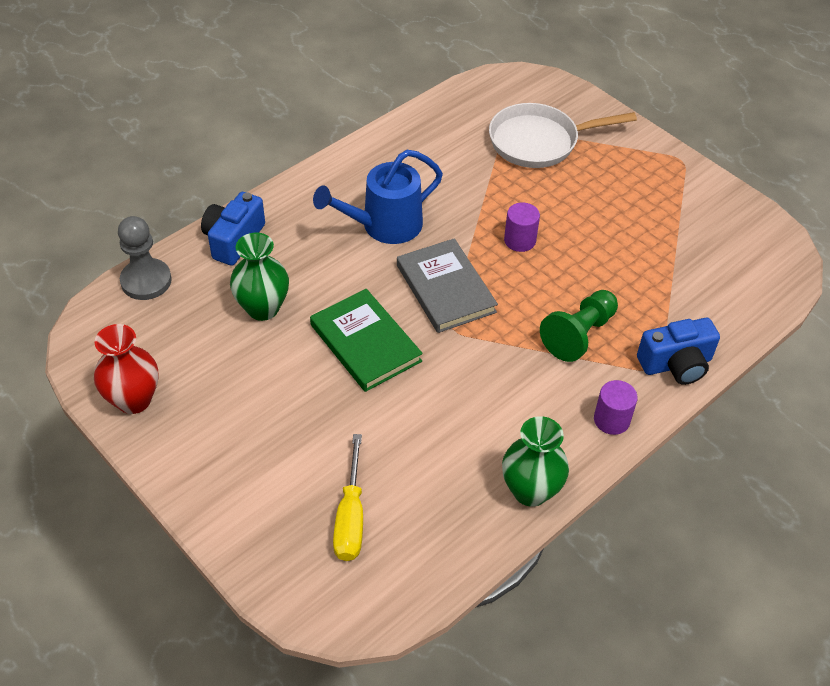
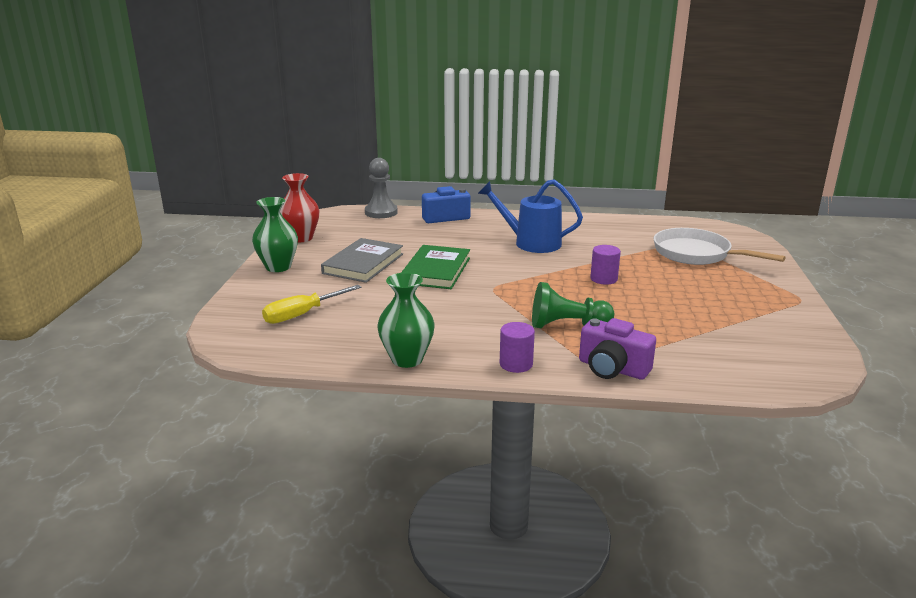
camera: 50 degrees right, 25 degrees down
(263, 308) = (412, 240): green vase -> green vase (278, 267)
(445, 288) = (519, 274): grey book -> grey book (363, 264)
(676, 364) = (612, 369): blue camera -> purple camera

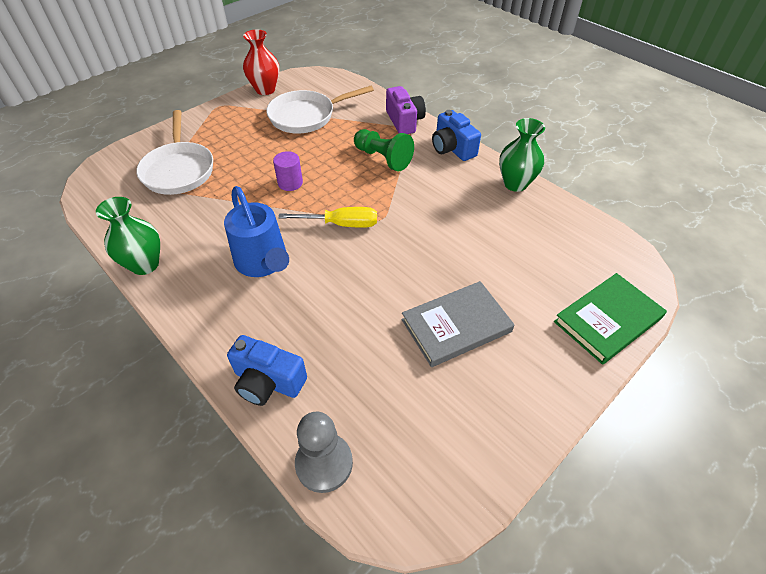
camera: 140 degrees left, 25 degrees up
(278, 267) = (553, 377): green vase -> green vase (145, 264)
(301, 238) = (488, 447): red vase -> red vase (265, 89)
(302, 314) = (565, 271): yellow screwdriver -> yellow screwdriver (341, 224)
(436, 270) = (399, 270): green book -> green book (607, 320)
(516, 364) = (452, 148): purple cylinder -> blue camera
(711, 327) = (306, 116): none -> white pan

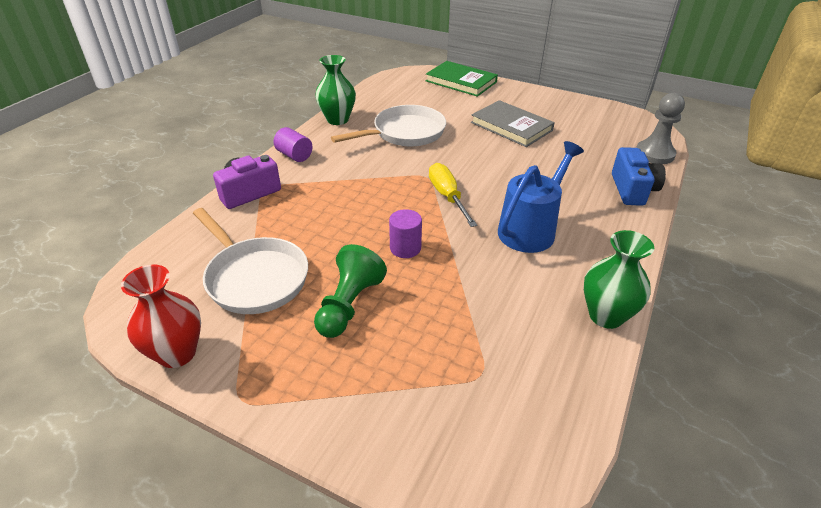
camera: 110 degrees left, 10 degrees down
(179, 170) = (435, 368): white pan -> white pan (405, 133)
(383, 158) = (329, 193): green pawn -> green pawn (349, 305)
(452, 148) = (294, 155): blue camera -> purple cylinder

